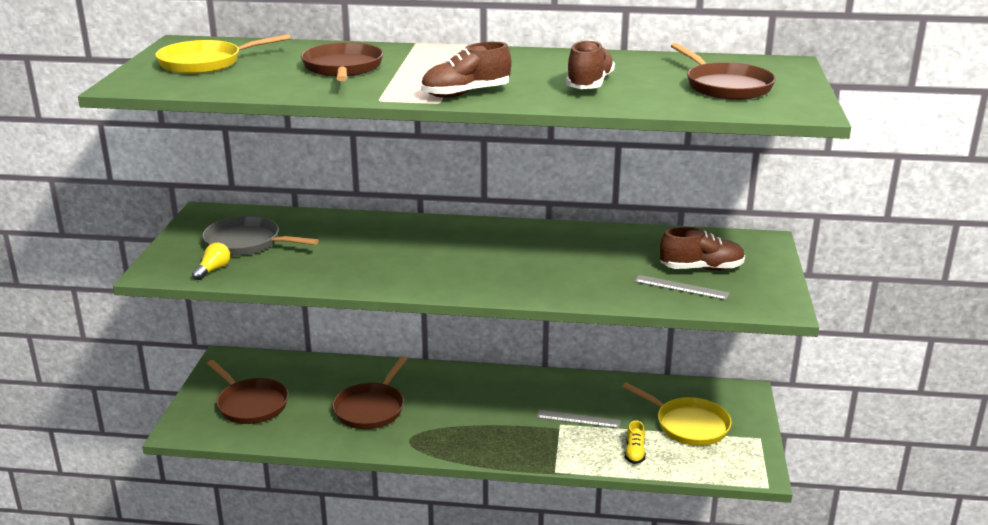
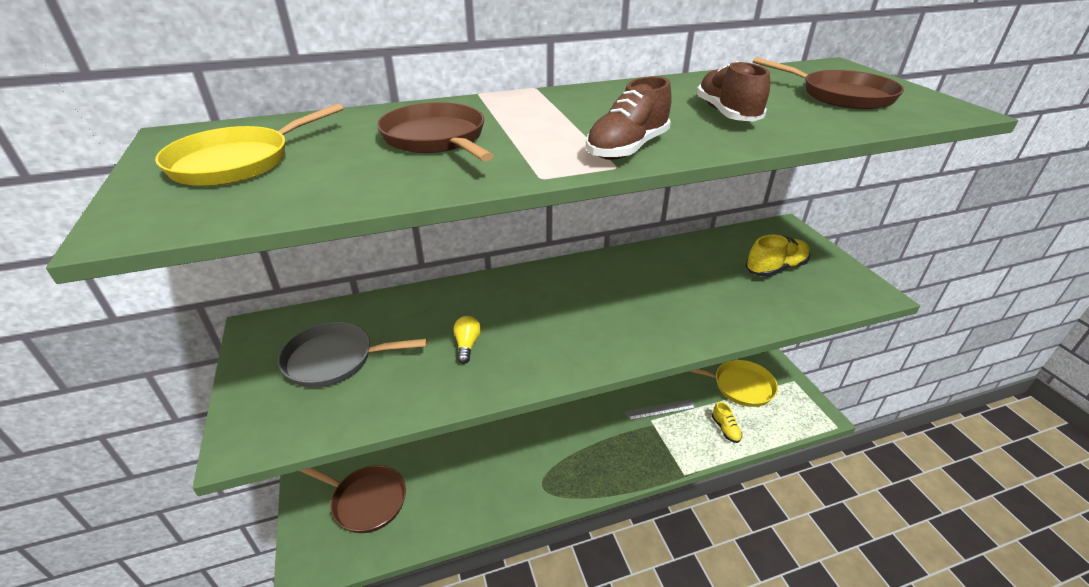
camera: 25 degrees left, 10 degrees up
(213, 269) = (319, 414): yellow light bulb -> yellow light bulb (467, 345)
(371, 408) = (486, 462): brown pan -> none
(681, 287) = (783, 294): grey ruler -> none
(701, 268) = (775, 268): brown shoe -> yellow shoe

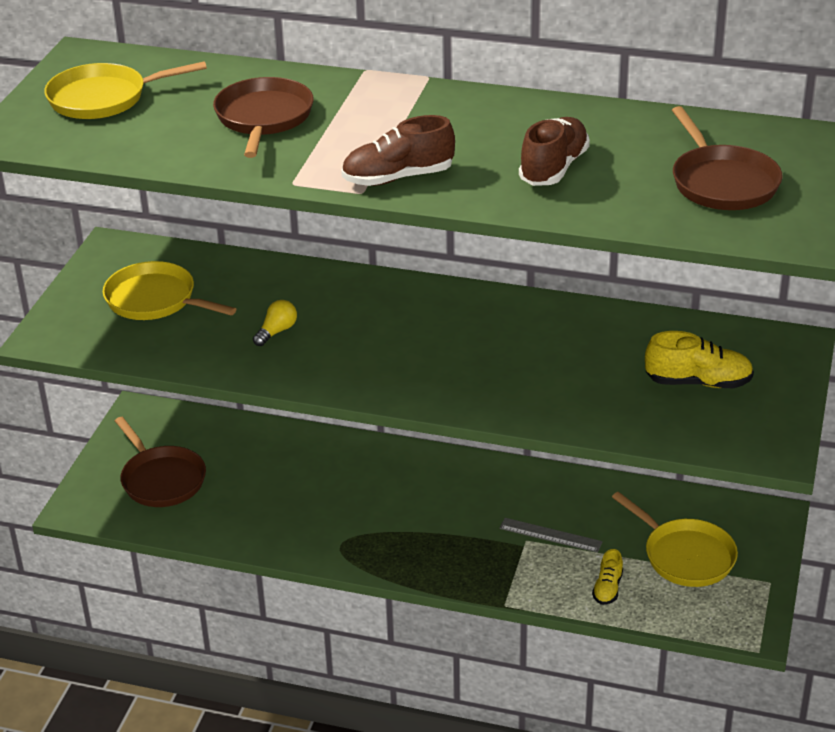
camera: 35 degrees right, 0 degrees up
(335, 359) = (155, 300): grey pan -> yellow pan

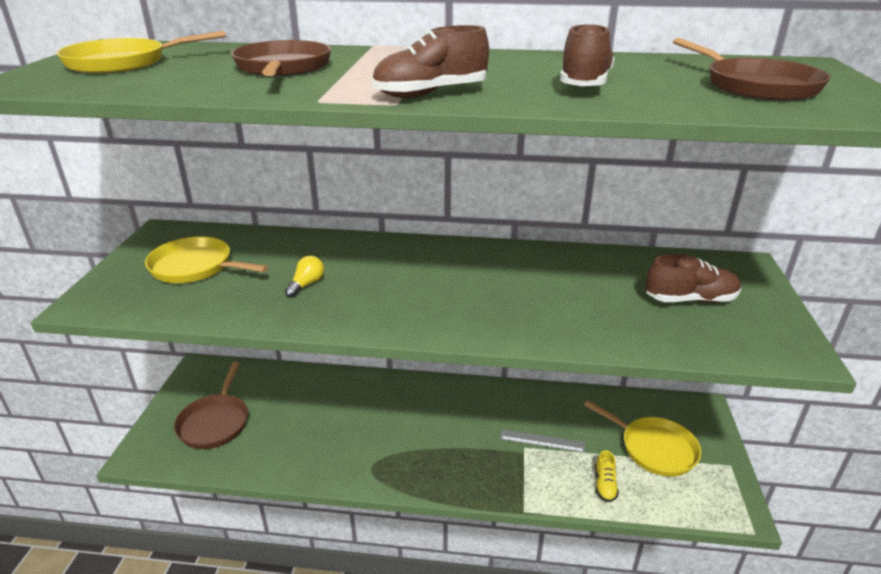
camera: 10 degrees left, 5 degrees down
(161, 479) = (215, 422): brown pan -> brown pan turned 45 degrees clockwise
(698, 382) = (690, 299): yellow shoe -> brown shoe

